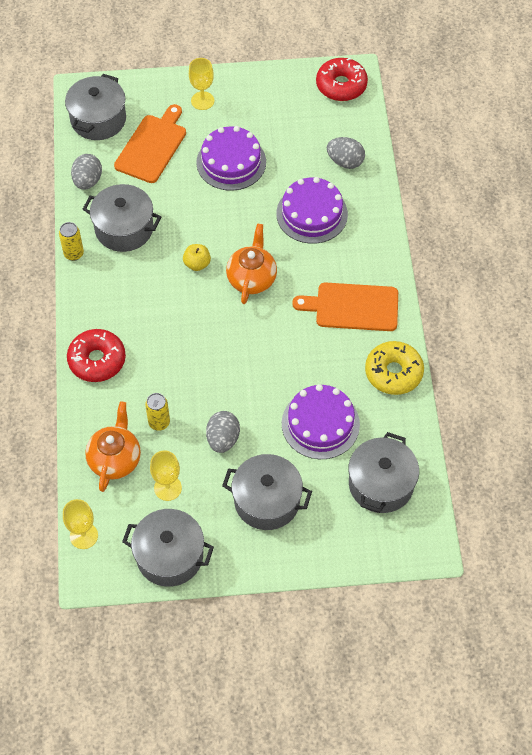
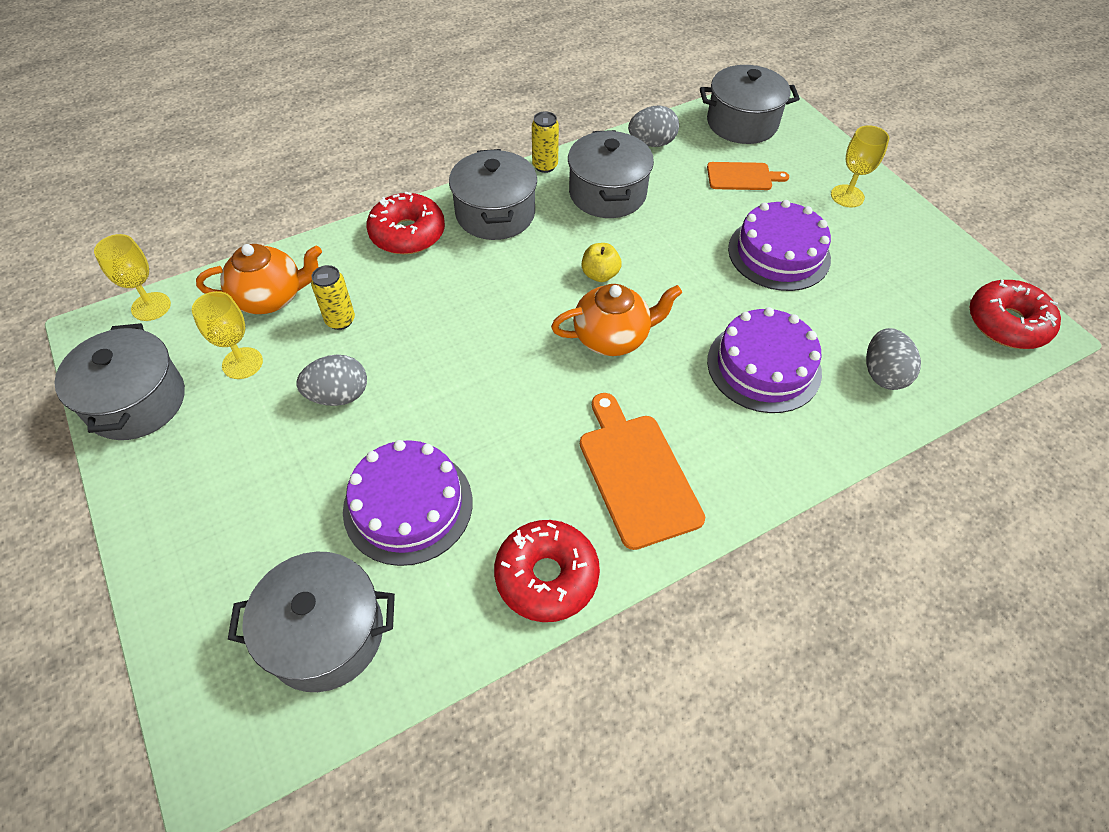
camera: 65 degrees right, 5 degrees down
(152, 146) = (742, 176): orange cutting board -> orange cutting board, size x0.61
(267, 501) = (251, 483): grey pot -> grey pot (495, 214)
(393, 372) = (546, 576): yellow donut -> red donut

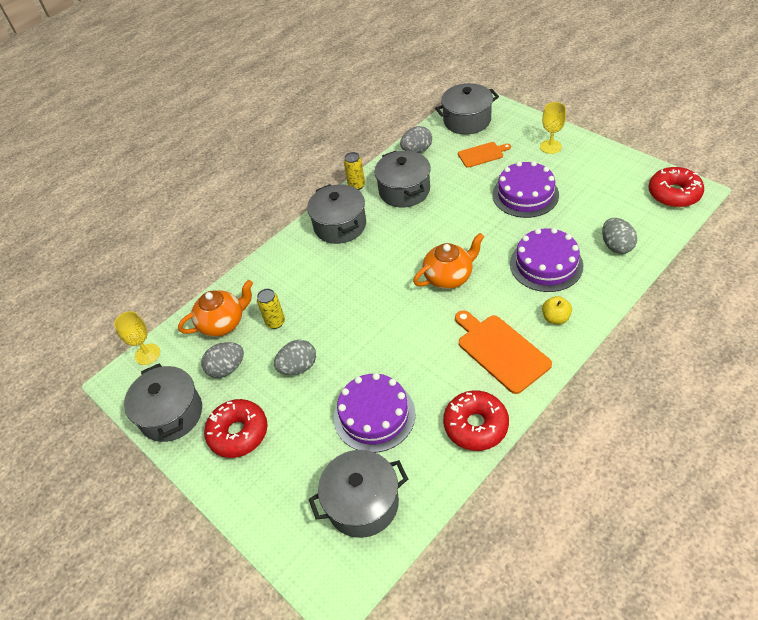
camera: 10 degrees left, 5 degrees down
(242, 363) = (227, 368): yellow goblet -> grey egg
(407, 234) = (290, 255): red donut -> red donut (238, 433)
(600, 274) = (423, 242): yellow apple -> yellow apple (555, 318)

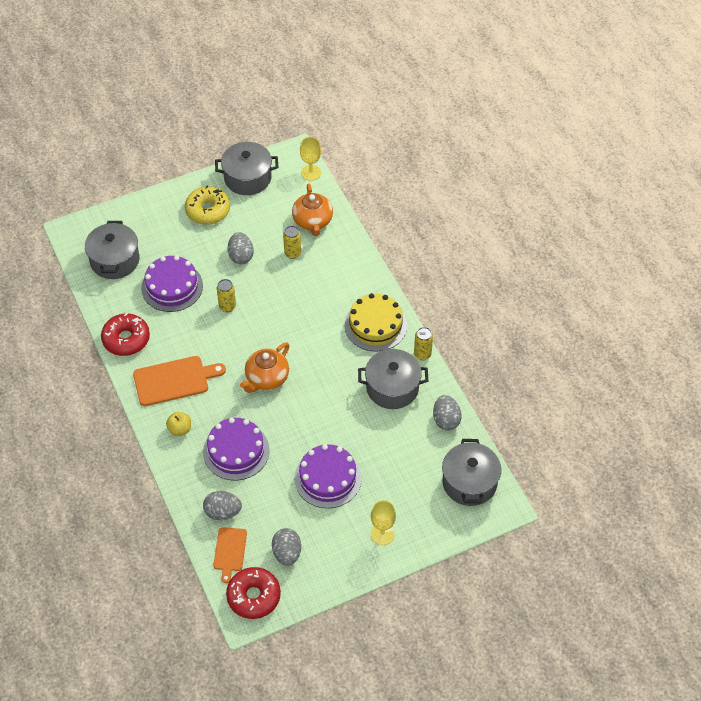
camera: 105 degrees right, 5 degrees up
(227, 368) = (267, 215): grey egg -> grey egg (287, 553)
(238, 433) = (208, 210): red donut -> yellow donut
(340, 225) = (375, 325): grey pot -> yellow cake
(376, 348) = (227, 306): none -> yellow can
(449, 277) = (266, 379): orange teapot -> orange teapot turned 45 degrees clockwise
(482, 154) = (406, 471): orange cutting board -> orange cutting board (230, 551)

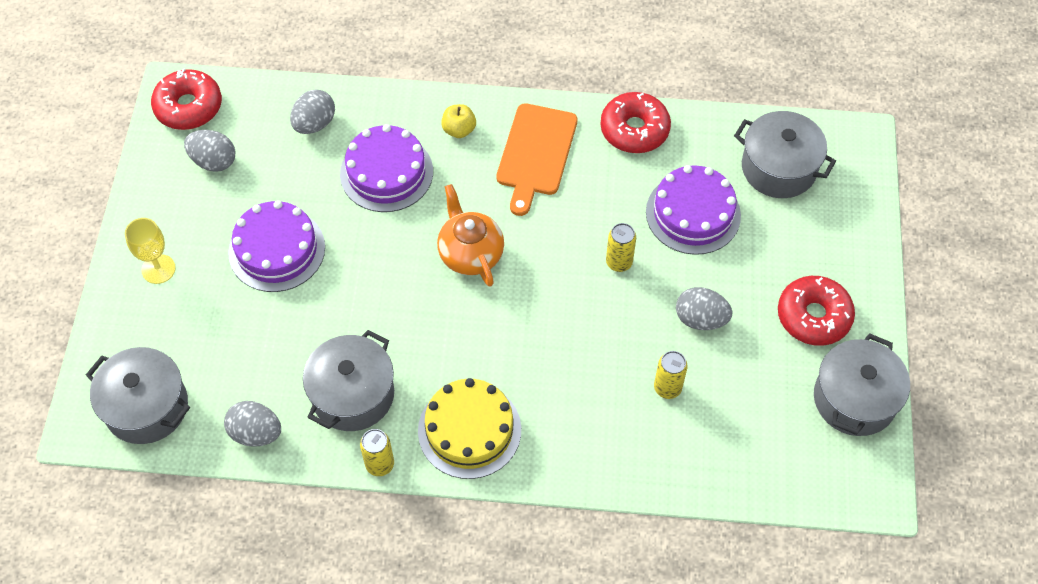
camera: 120 degrees right, 5 degrees up
(208, 210) = (813, 316): yellow donut -> red donut
(230, 551) = (260, 109): orange cutting board -> none
(311, 173) = (820, 495): yellow goblet -> none
(313, 222) = (714, 446): orange teapot -> none

